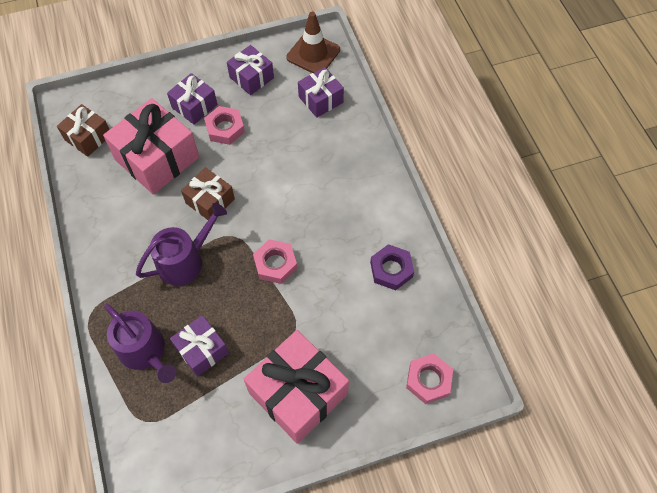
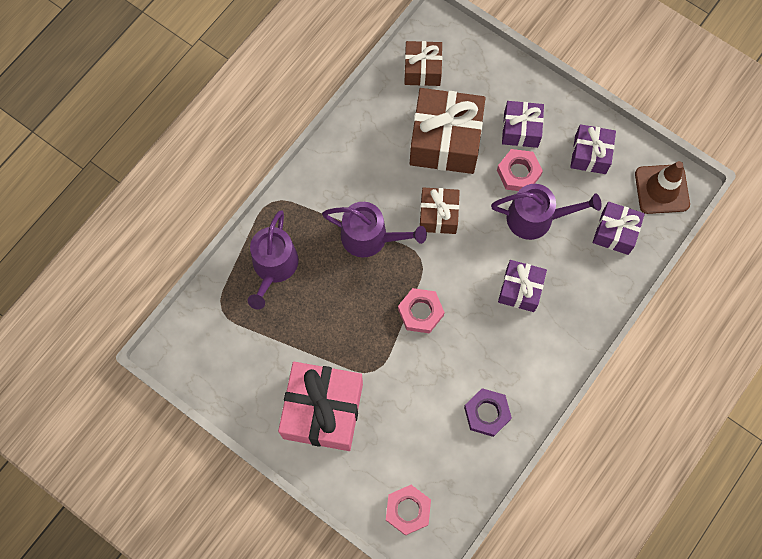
camera: 55 degrees right, 10 degrees up
(157, 158) = (445, 141): pink gift -> brown gift
(202, 350) = (305, 309): purple gift -> purple gift (520, 289)
(268, 140) = (536, 218): none -> purple watering can

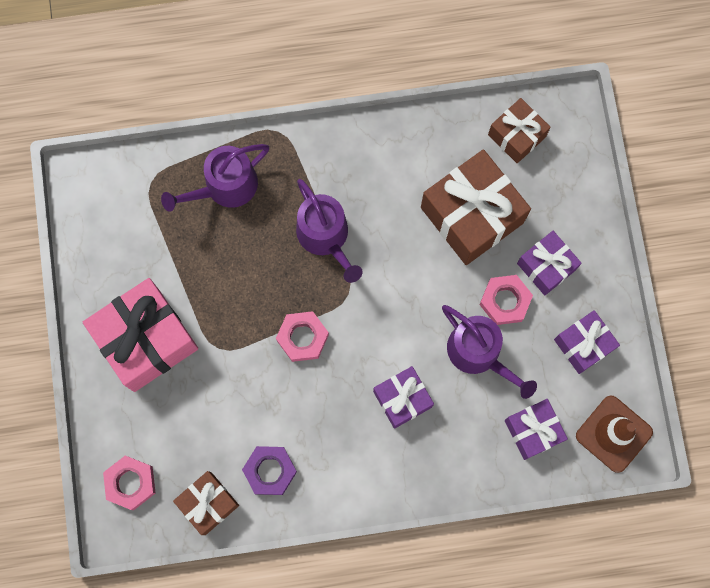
camera: 45 degrees right, 5 degrees up
(438, 215) = (400, 272): brown gift -> brown gift (208, 503)

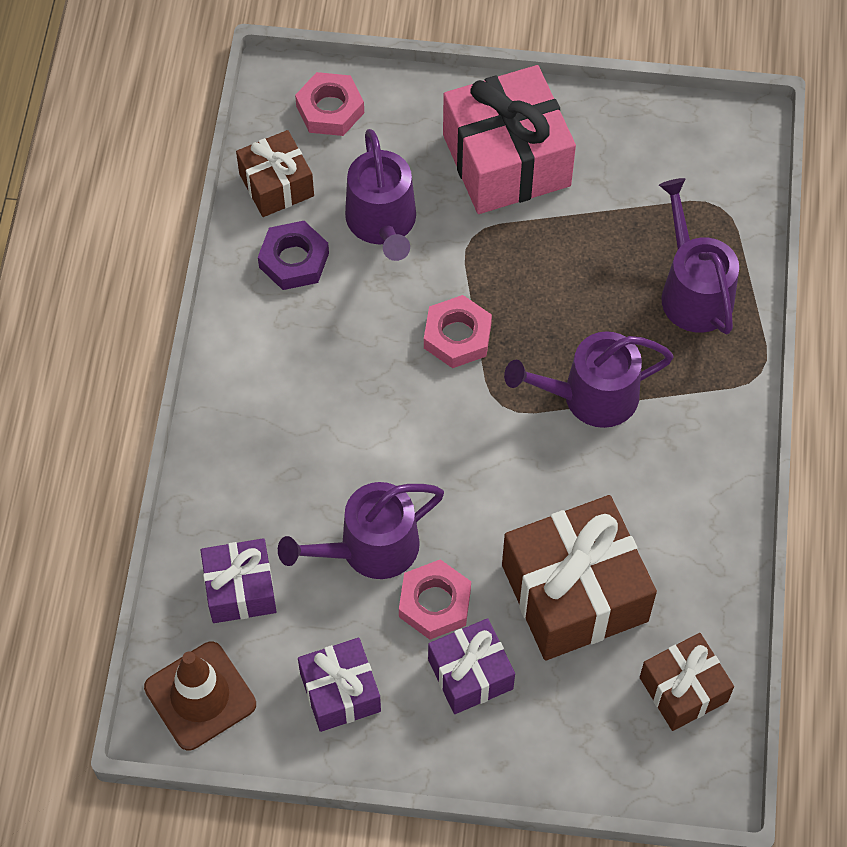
camera: 105 degrees right, 15 degrees down
(222, 415) = (382, 223): none -> purple watering can
(402, 399) = (337, 436): purple gift -> none

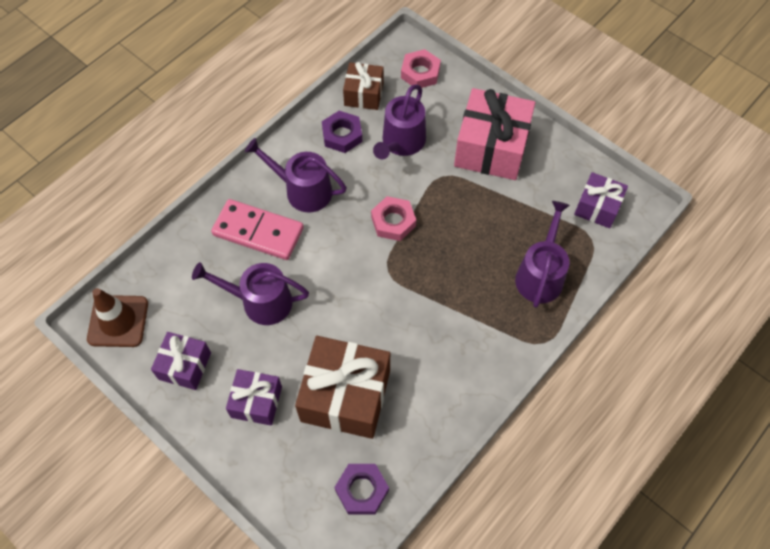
camera: 35 degrees right, 0 degrees up
(240, 589) = (181, 281): purple gift -> purple gift (597, 207)
(289, 460) = (258, 231): none -> pink domino
(434, 603) = (269, 352): pink nut -> none
(591, 396) = (439, 296): purple watering can -> purple watering can (303, 190)
(683, 689) = (362, 490): brown gift -> purple nut

